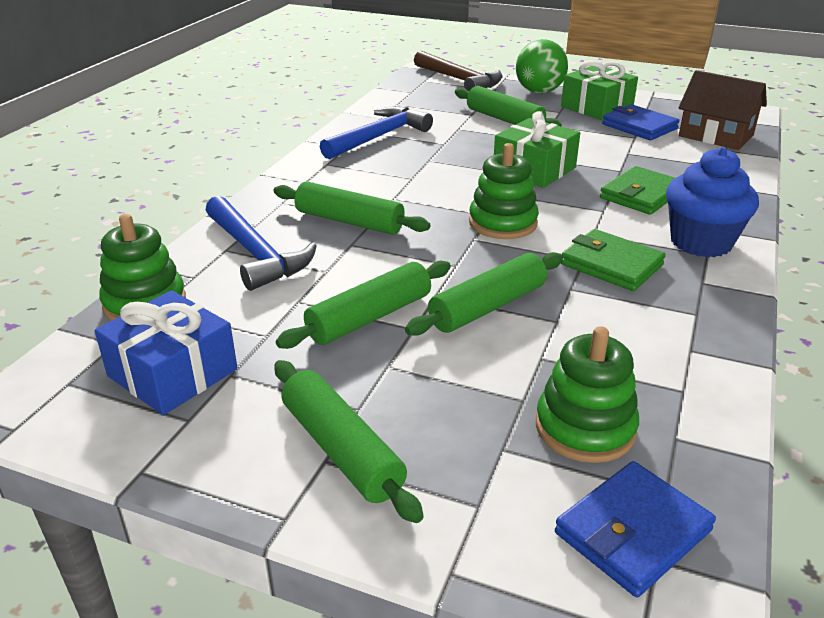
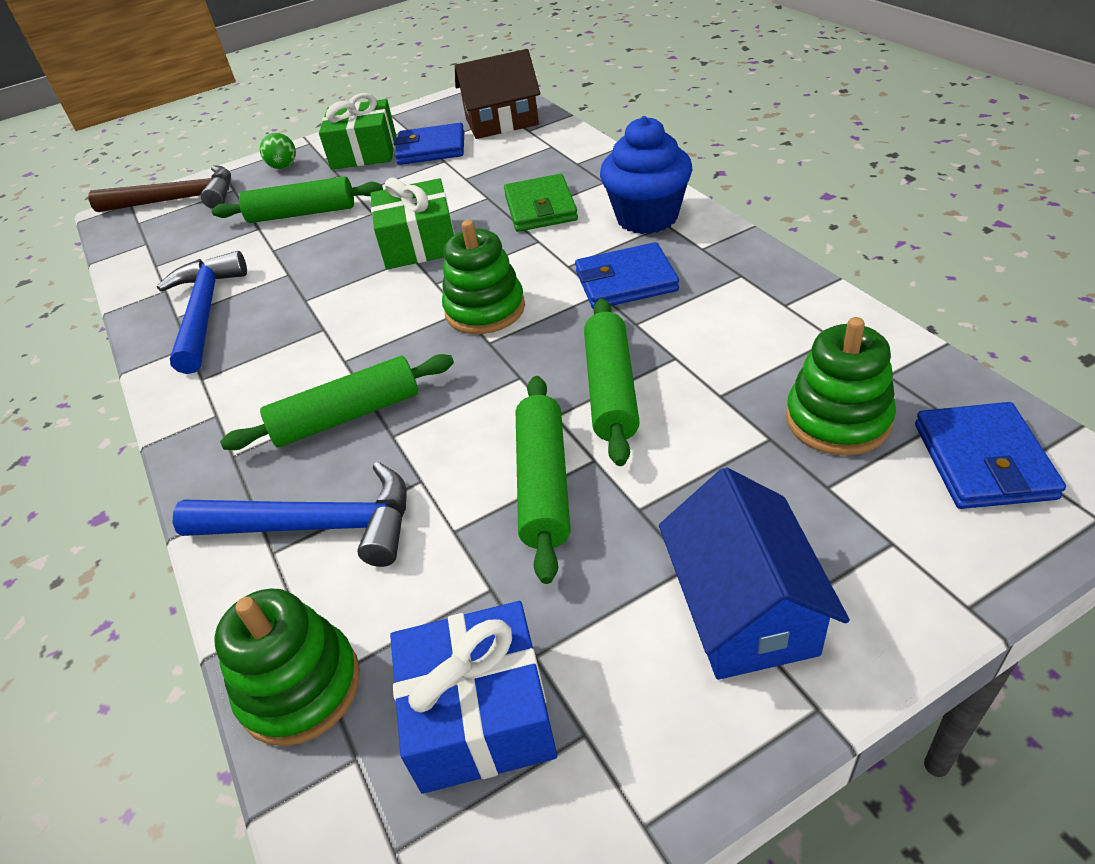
camera: 45 degrees left, 10 degrees up
(342, 449) = (743, 609): green rolling pin -> blue house
(539, 92) = (283, 167): green ball -> green ball, size x0.54
(611, 264) = (626, 281): green wallet -> blue wallet

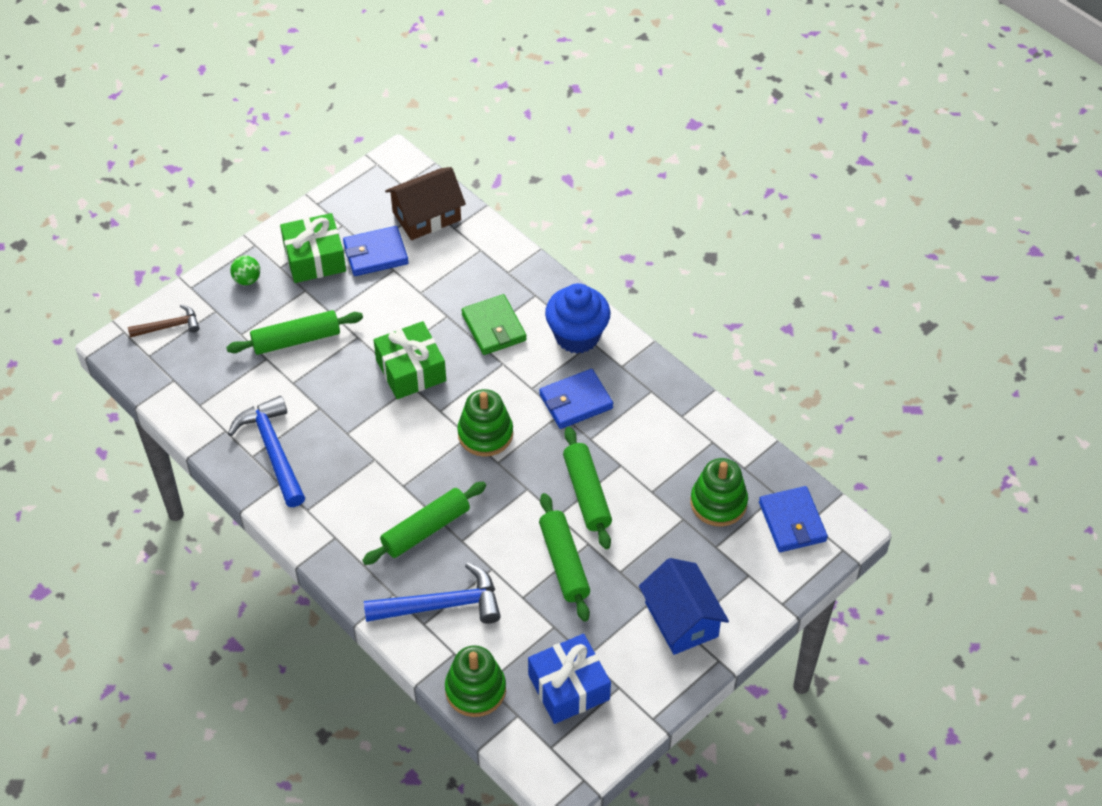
camera: 20 degrees left, 10 degrees up
(177, 200) = (169, 326): brown hammer -> brown hammer, size x0.57

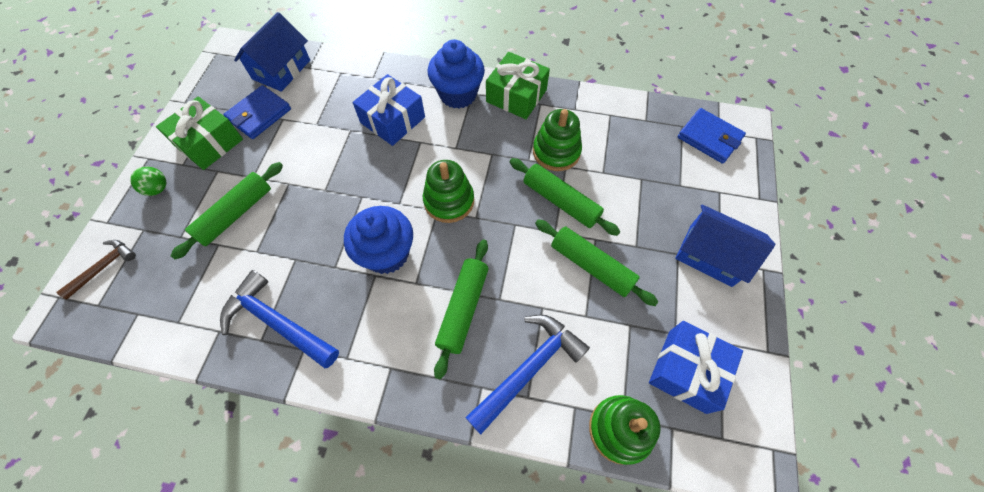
camera: 35 degrees left, 10 degrees up
(397, 447) = (386, 253): none -> blue cupcake
(411, 370) = (352, 185): green gift -> green gift (516, 96)
(426, 216) = (281, 69): brown house -> blue house
(494, 327) = (393, 120): green wallet -> blue gift
(576, 401) = (495, 139): blue wallet -> none
(718, 503) = (653, 153): green stacking toy -> green stacking toy (556, 152)

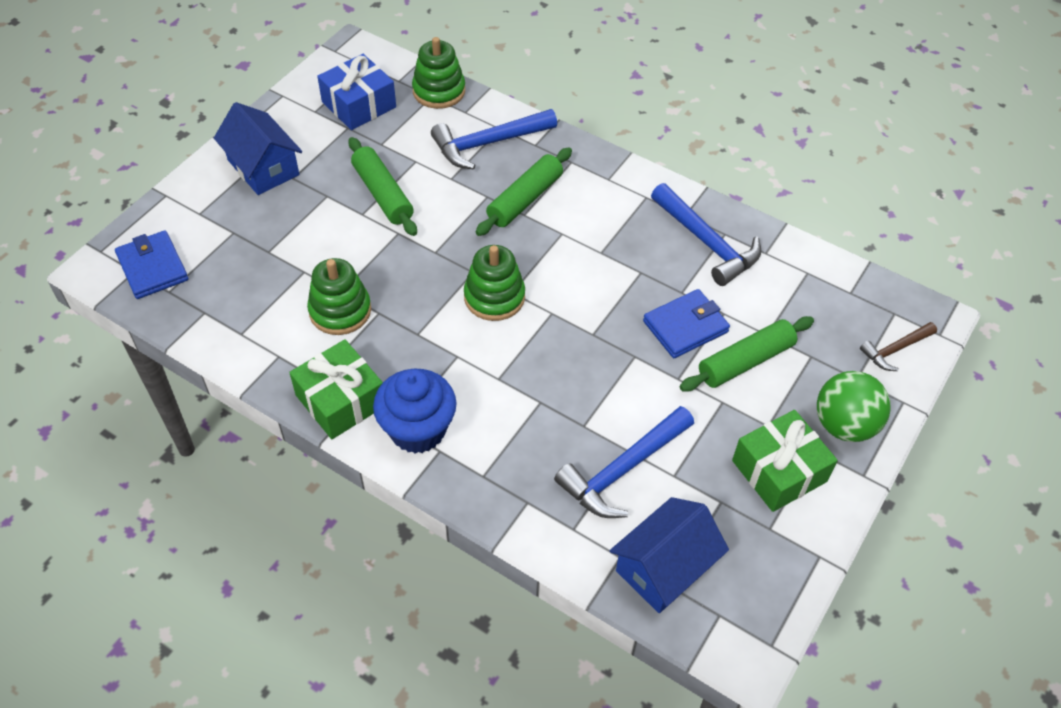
camera: 160 degrees left, 10 degrees down
(158, 189) = (844, 425): green ball -> green ball, size x1.85
(259, 114) = (706, 493): blue wallet -> blue wallet (685, 326)
(317, 112) = (623, 470): none -> blue hammer
(386, 253) = (582, 267): blue cupcake -> none
(393, 120) = (522, 421): blue gift -> none
(561, 201) = (372, 257): green rolling pin -> none

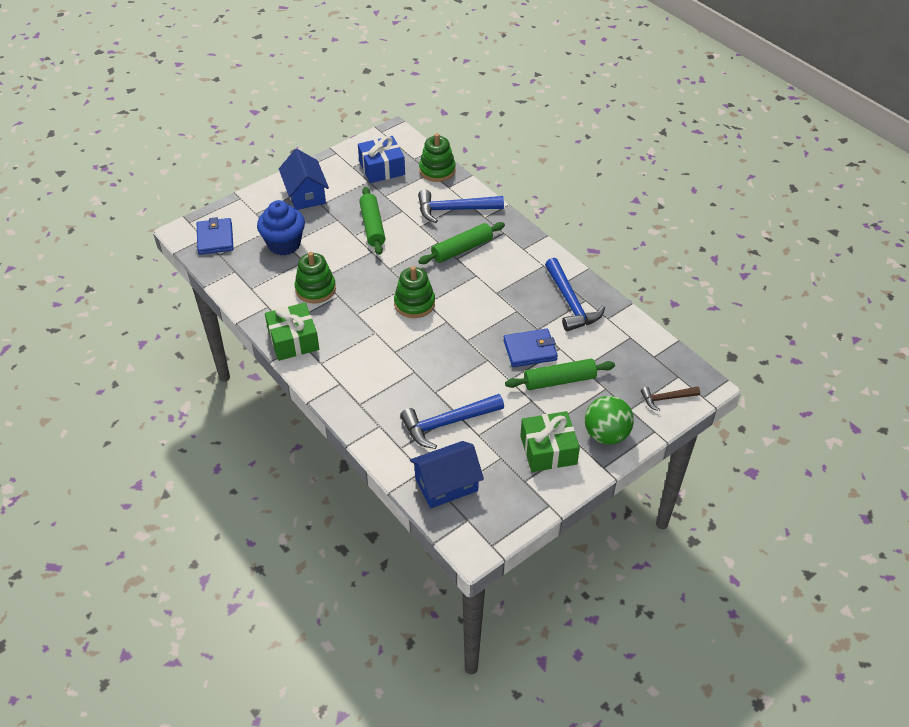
camera: 20 degrees right, 5 degrees down
(418, 430) = (332, 368): blue cupcake -> blue cupcake (284, 244)

